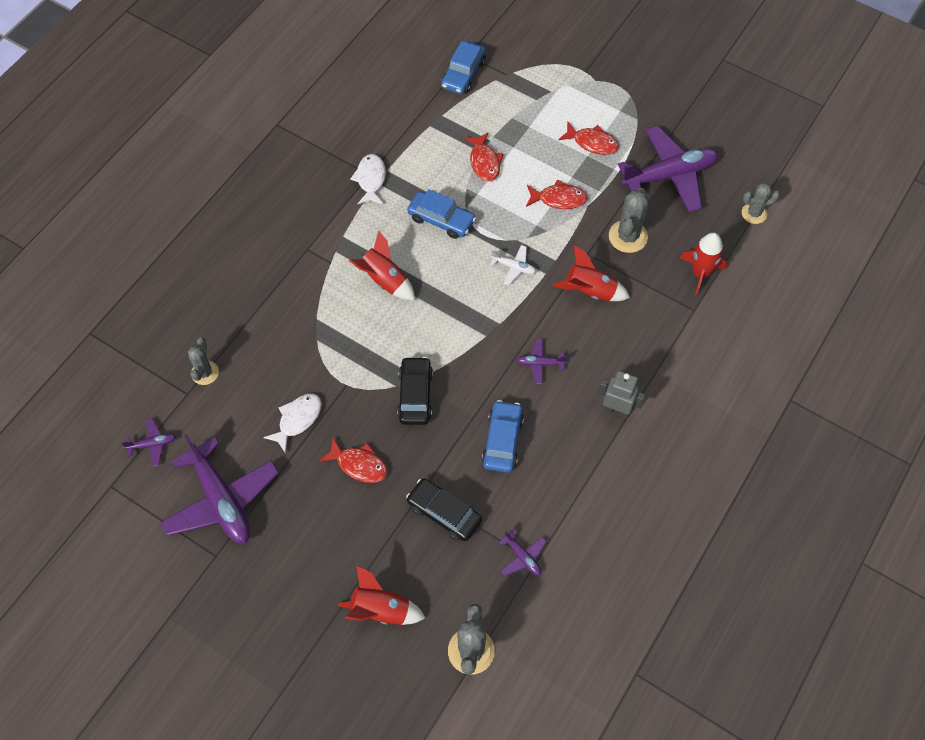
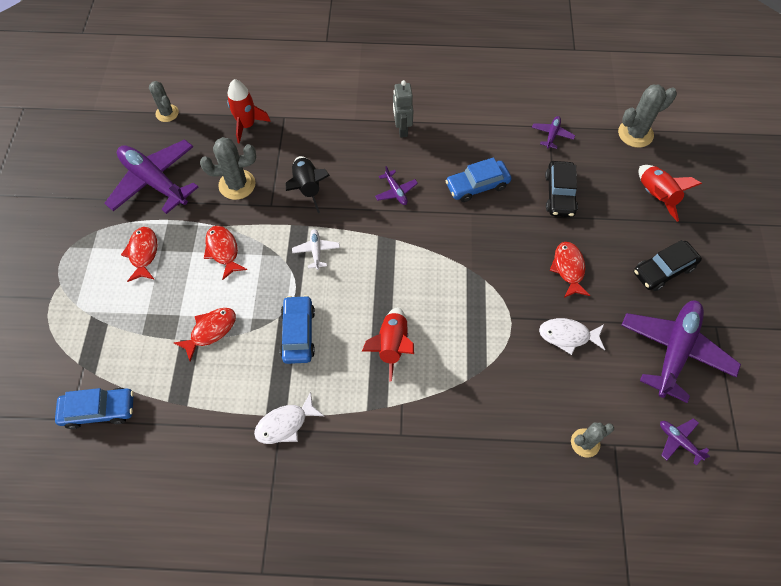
camera: 120 degrees left, 0 degrees up
(415, 395) = (483, 261): black car -> black car (663, 270)
(590, 291) = (307, 188): red rocket -> black rocket

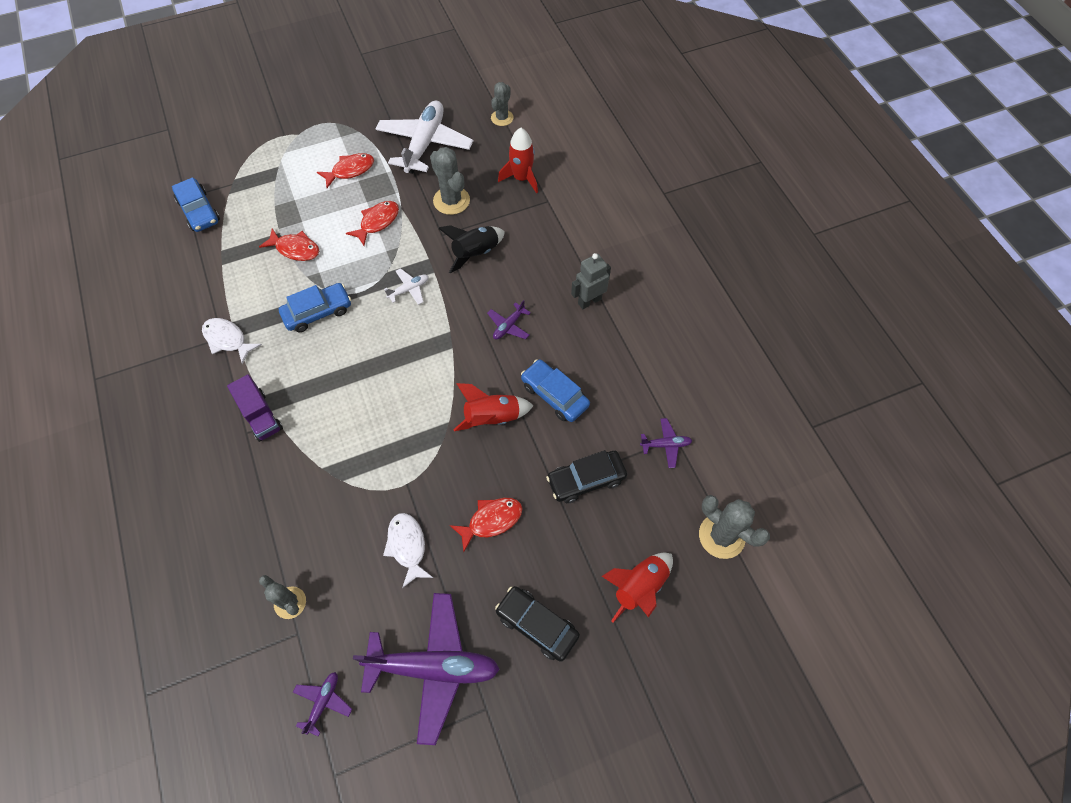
camera: 65 degrees right, 0 degrees up
(154, 182) = (425, 144): purple plane -> white plane
(388, 416) = (260, 416): none -> purple truck
(392, 345) = (334, 390): red rocket -> red rocket (492, 418)

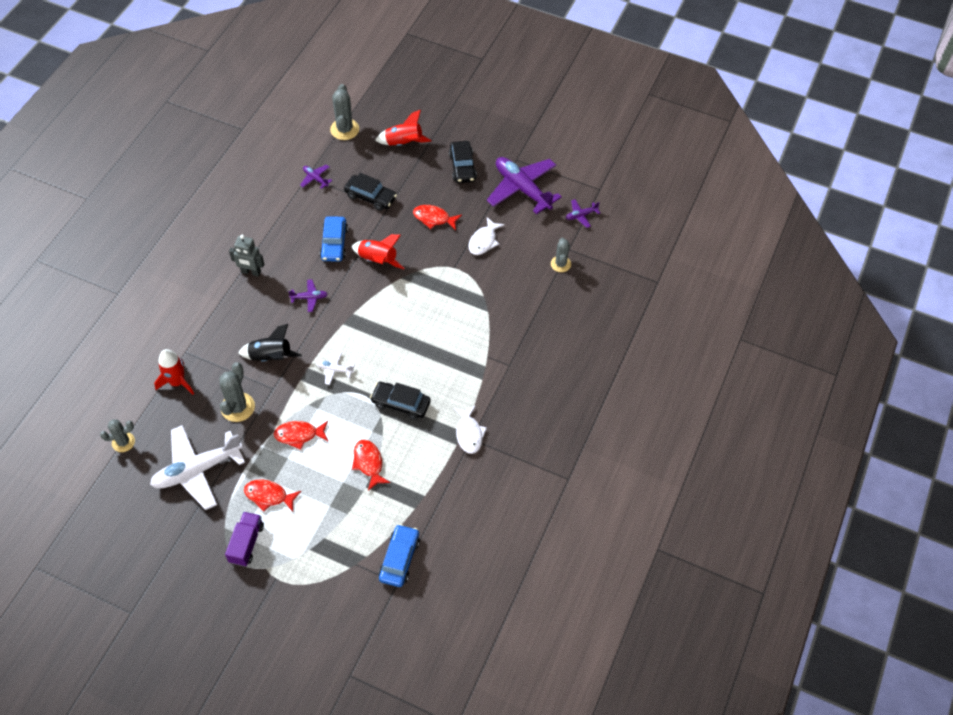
camera: 135 degrees left, 5 degrees down
(260, 416) = (493, 367): purple truck -> purple truck (246, 543)
(317, 312) = (401, 403): blue car -> black car

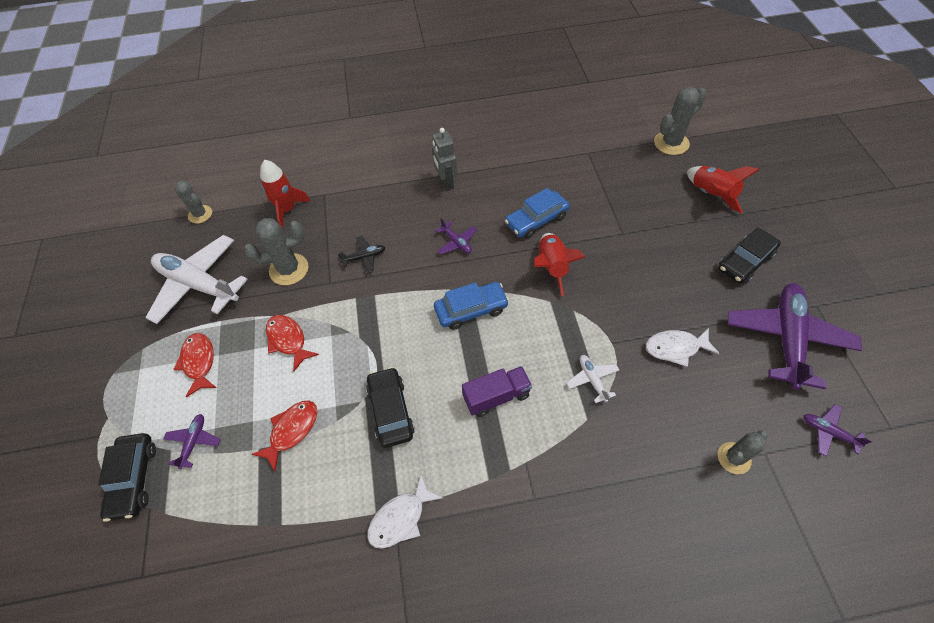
camera: 60 degrees right, 0 degrees up
(246, 543) = (131, 380): purple truck -> purple truck (496, 396)
(270, 357) = (364, 257): black rocket -> black plane
(315, 178) = (593, 159): purple plane -> purple plane (194, 442)
(335, 369) = (389, 319): white plane -> white plane (592, 380)
(370, 197) = (619, 211): black car -> black car (134, 479)
(399, 559) = (176, 556): blue car -> blue car (471, 310)
(434, 218) = (653, 281): red fish -> none

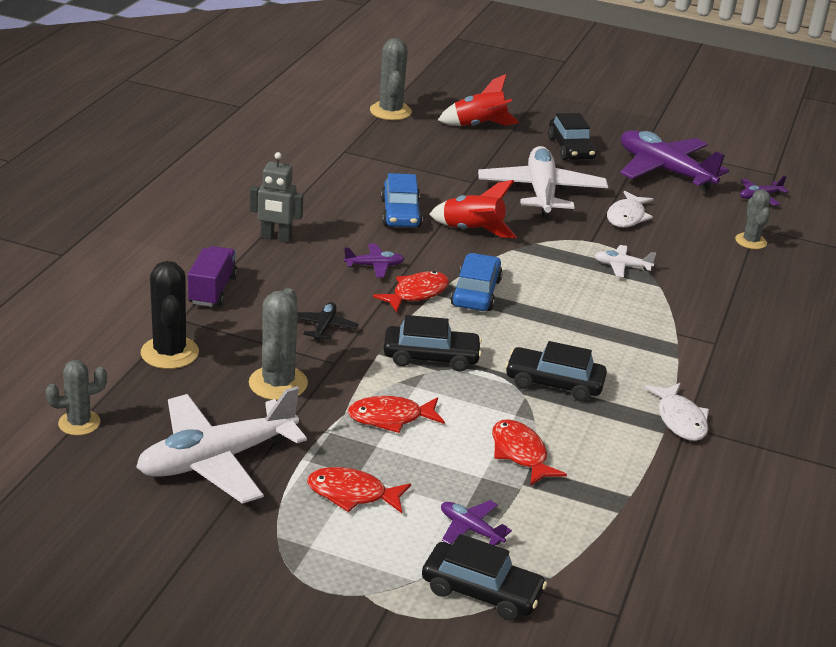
camera: 65 degrees left, 25 degrees down
(287, 209) = (169, 353): red rocket -> black cactus
(371, 326) = (431, 357): none -> black car
(442, 280) = (416, 293): none -> red fish
(496, 396) = (594, 319): purple truck -> purple truck (212, 290)
(652, 277) = (541, 192): none -> white plane

